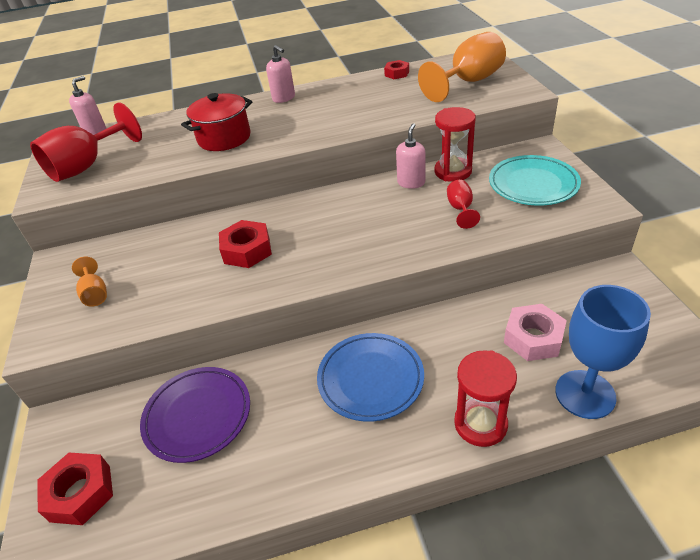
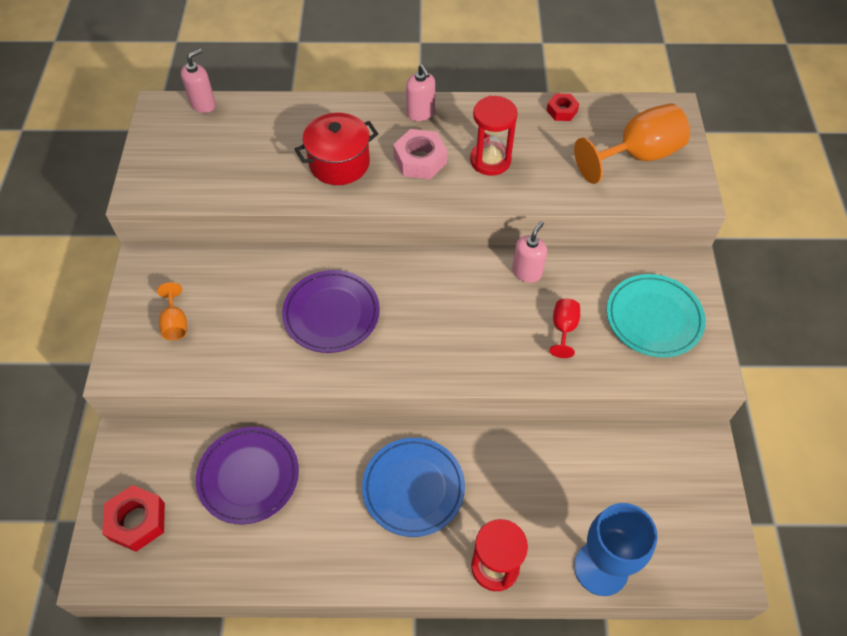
camera: 10 degrees right, 15 degrees up
(87, 166) = (188, 161): red goblet -> none
(247, 250) = (331, 314): red nut -> purple plate
(453, 171) = (577, 270): red hourglass -> red hourglass (490, 160)
(533, 338) = (581, 493): pink nut -> pink nut (420, 160)

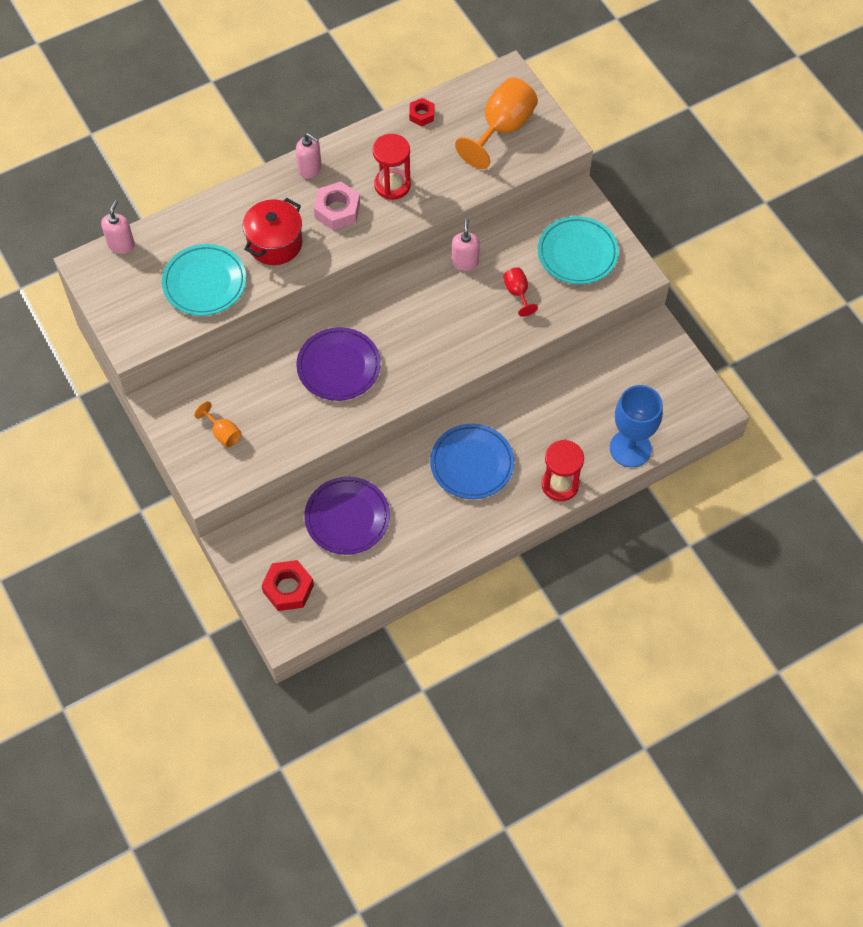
camera: 30 degrees left, 5 degrees up
(248, 169) = (204, 283): none -> turquoise plate

